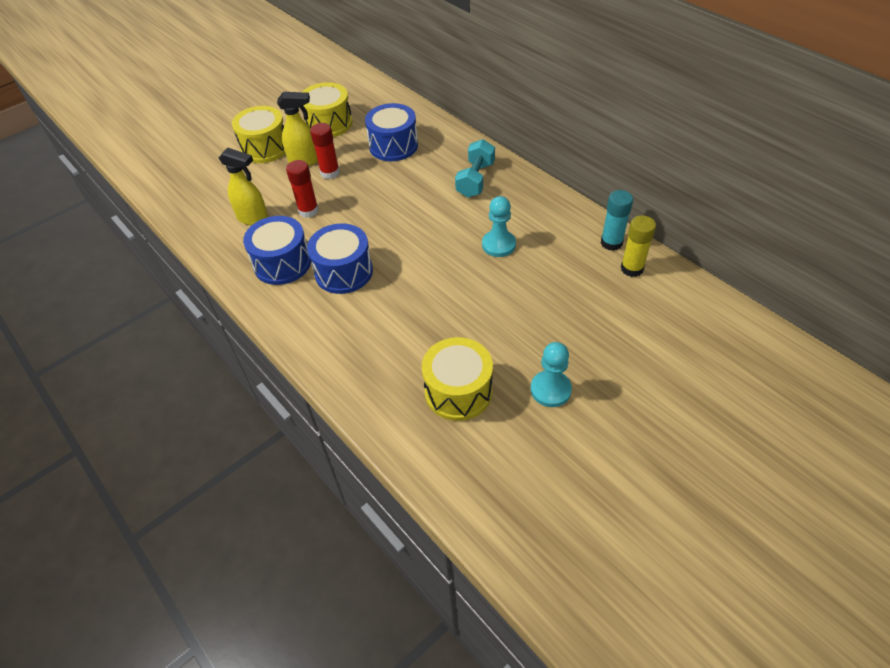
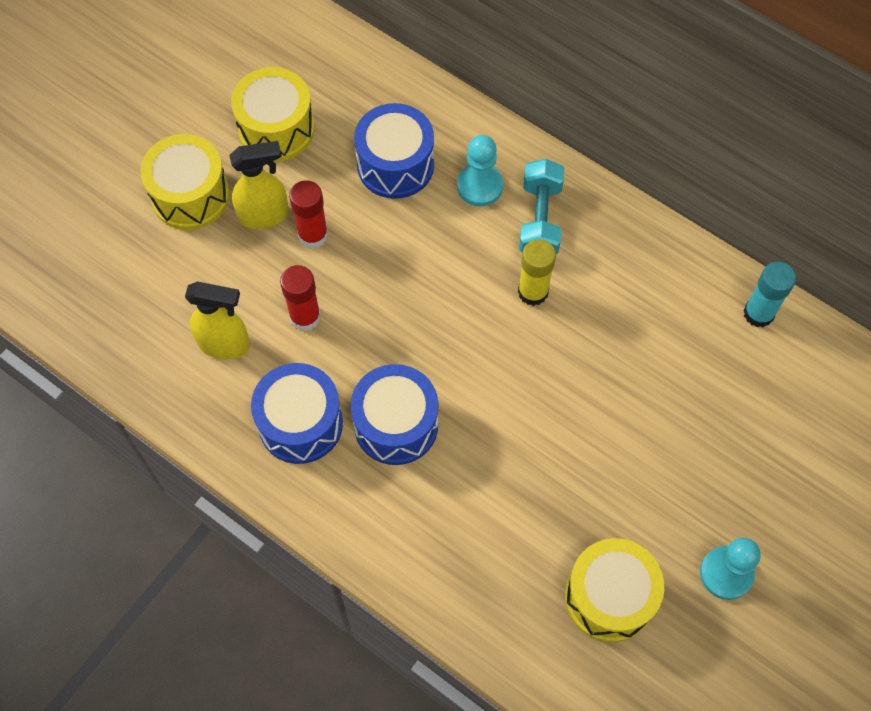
camera: 15 degrees left, 15 degrees up
(498, 245) = (603, 340): turquoise pawn -> turquoise pawn (479, 186)
(632, 268) = (794, 356): yellow glue stick -> yellow glue stick (533, 292)

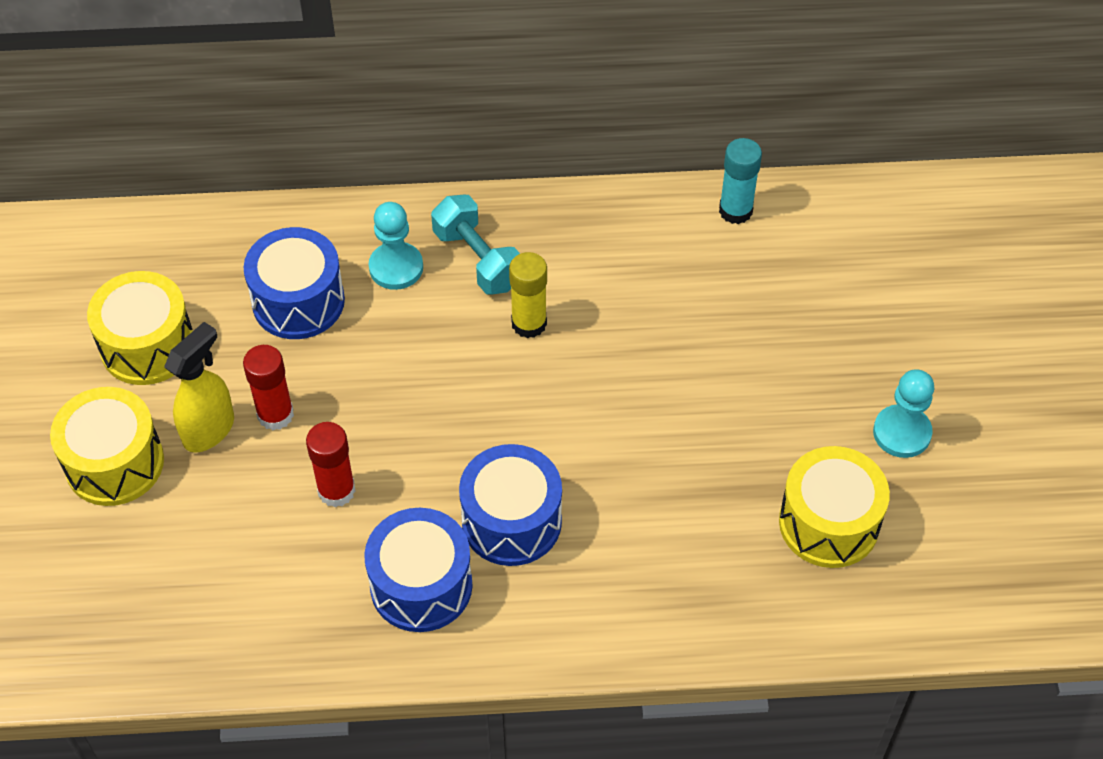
camera: 40 degrees left, 10 degrees down
(225, 344) = (280, 570): yellow spray bottle -> none

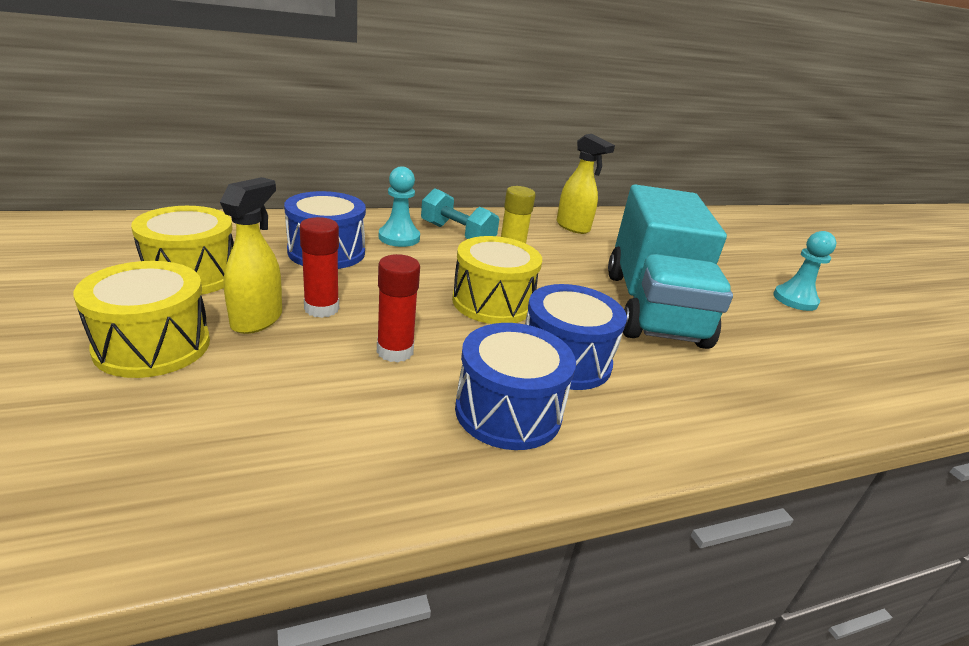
camera: 20 degrees left, 25 degrees down
(663, 238) = (573, 227): none -> yellow spray bottle
(674, 437) = (653, 307): none -> turquoise truck
(735, 211) = (607, 218): turquoise glue stick -> none
(829, 523) = (800, 345): yellow drum -> yellow drum (492, 302)

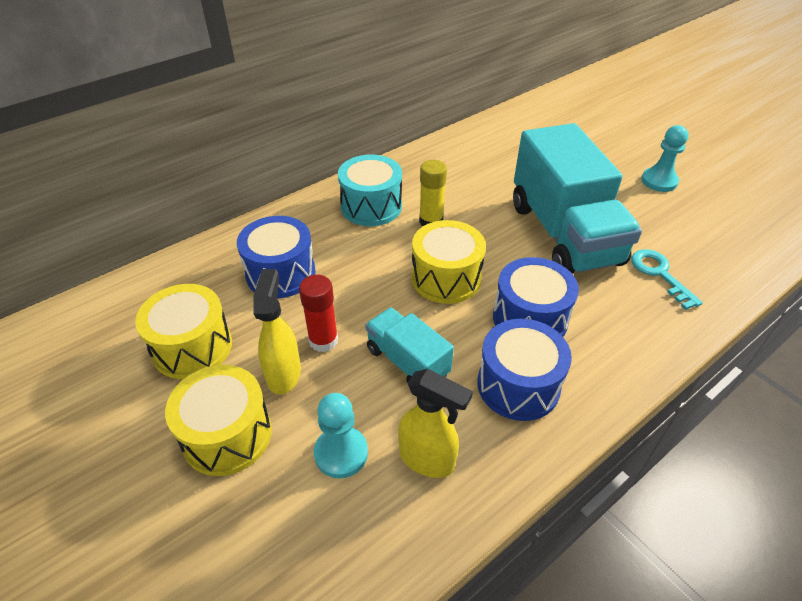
camera: 15 degrees left, 15 degrees up
(395, 351) = (407, 362): red glue stick -> turquoise truck
(399, 238) = (327, 230): turquoise pawn -> turquoise pawn (341, 453)
(457, 234) = (371, 206): turquoise dumbbell -> turquoise drum
(573, 227) = (458, 158): yellow spray bottle -> yellow spray bottle (427, 459)
(754, 372) = (659, 274): none -> turquoise key

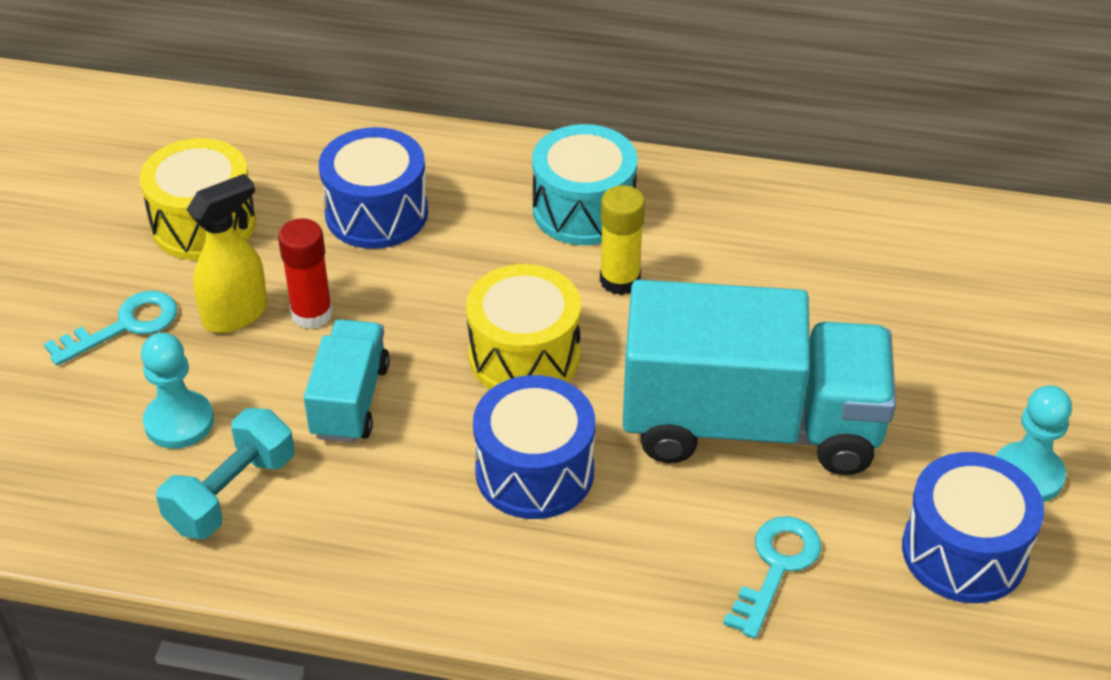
camera: 50 degrees right, 0 degrees up
(227, 435) = (125, 326): yellow drum -> turquoise key
(427, 459) = (231, 493): yellow spray bottle -> turquoise dumbbell
(518, 385) = (409, 515): blue drum -> blue drum (964, 552)
(564, 234) = (751, 424): turquoise truck -> turquoise truck turned 120 degrees counterclockwise

